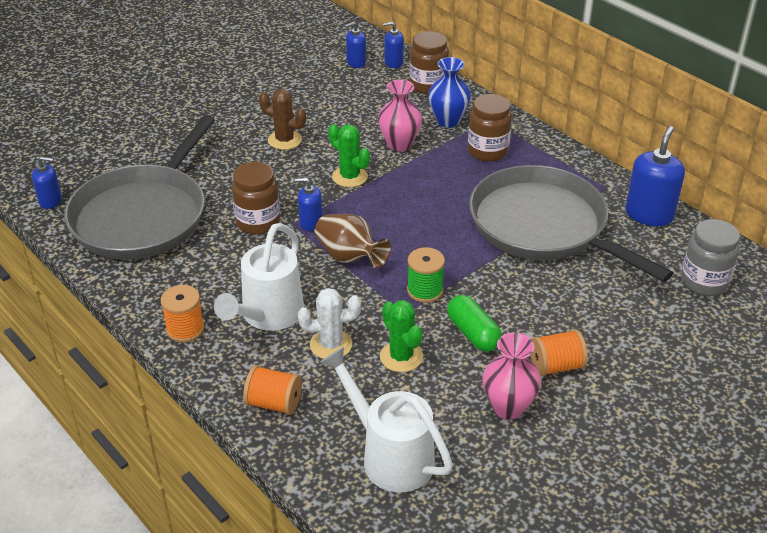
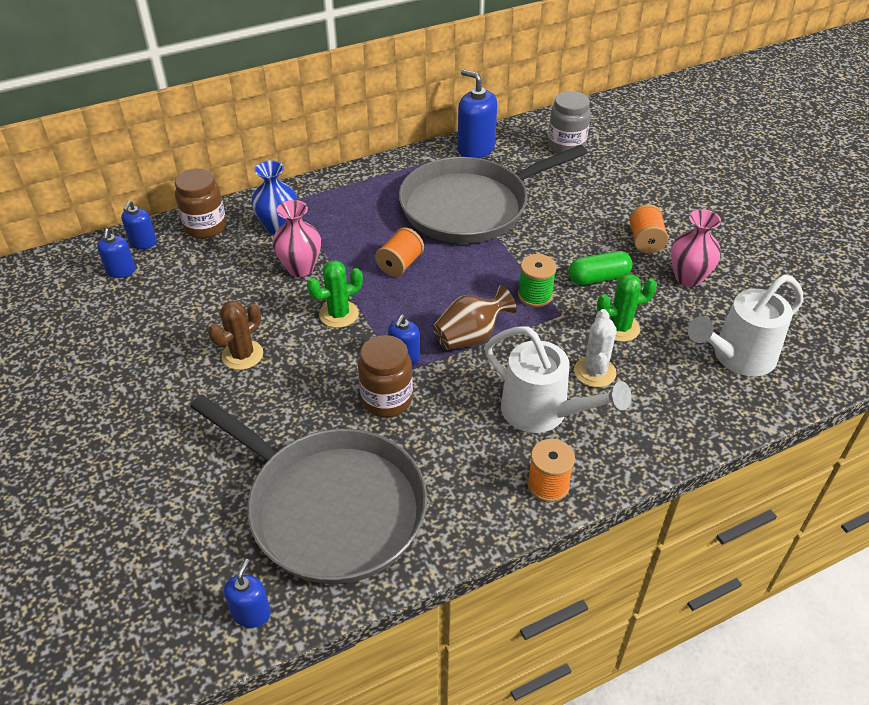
camera: 75 degrees left, 5 degrees up
(274, 403) = (667, 425): orange spool -> orange spool (400, 264)
(487, 151) = (343, 213): brown jar -> none

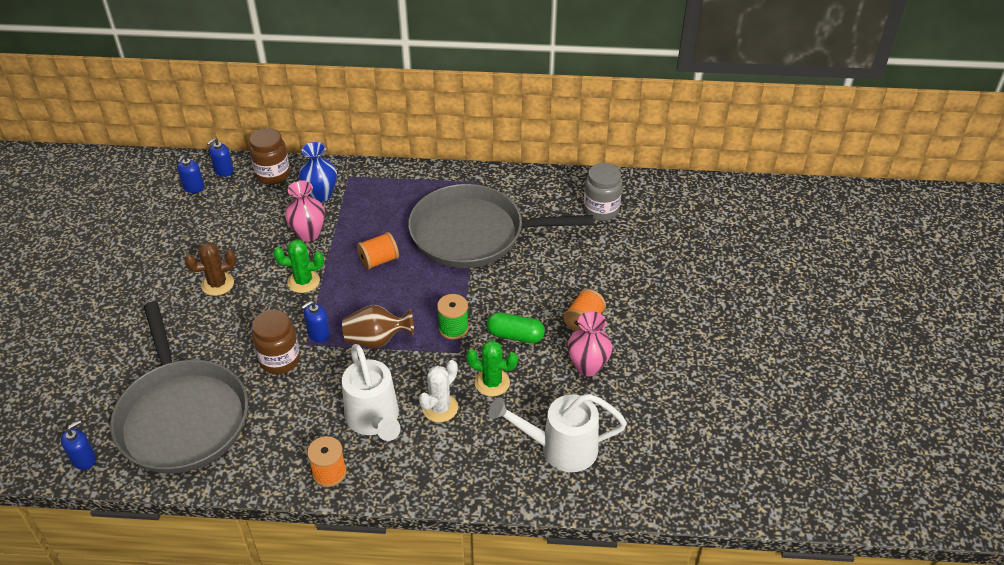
camera: 30 degrees right, 0 degrees up
(475, 149) = (524, 184): blue soap dispenser -> none

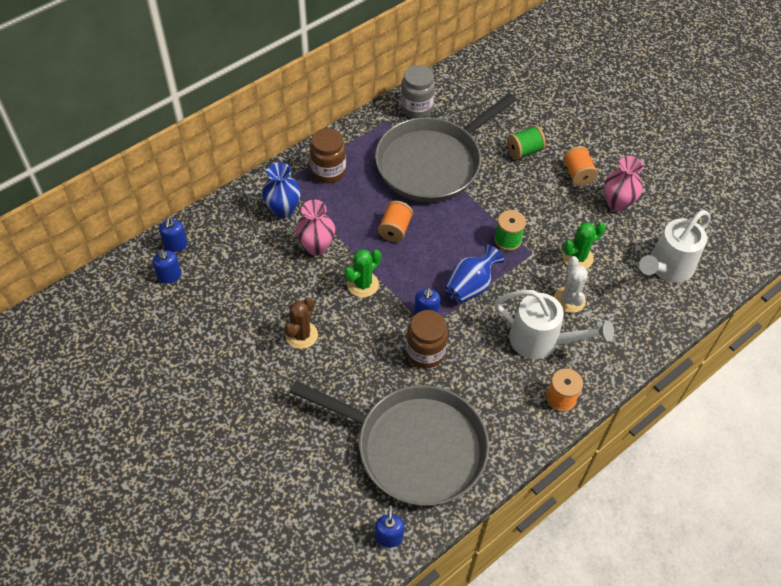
camera: 45 degrees left, 10 degrees up
(273, 175) = (222, 220): brown jar -> brown jar (328, 171)
(377, 340) = (470, 286): brown vase -> blue vase
(515, 335) = (551, 215): green capsule -> none
(562, 273) = (524, 151): none -> green spool
(601, 210) = (492, 88): grey jar -> grey jar (416, 108)

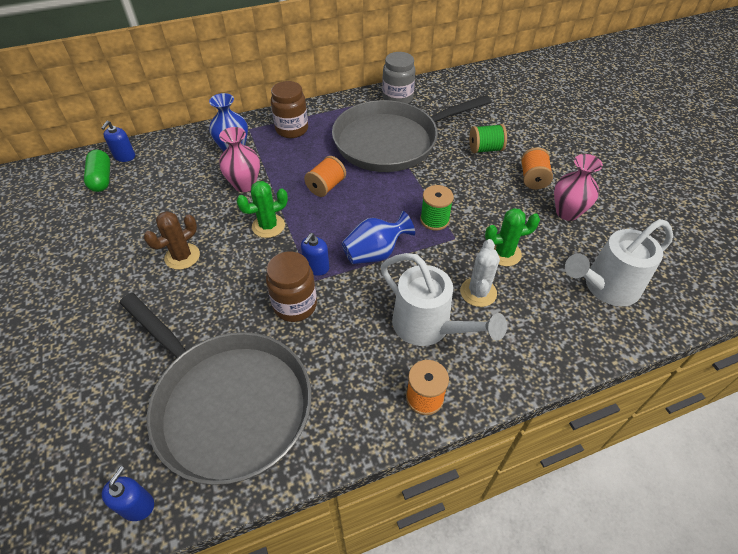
camera: 20 degrees right, 5 degrees down
(169, 276) = (102, 179): blue soap dispenser -> green capsule

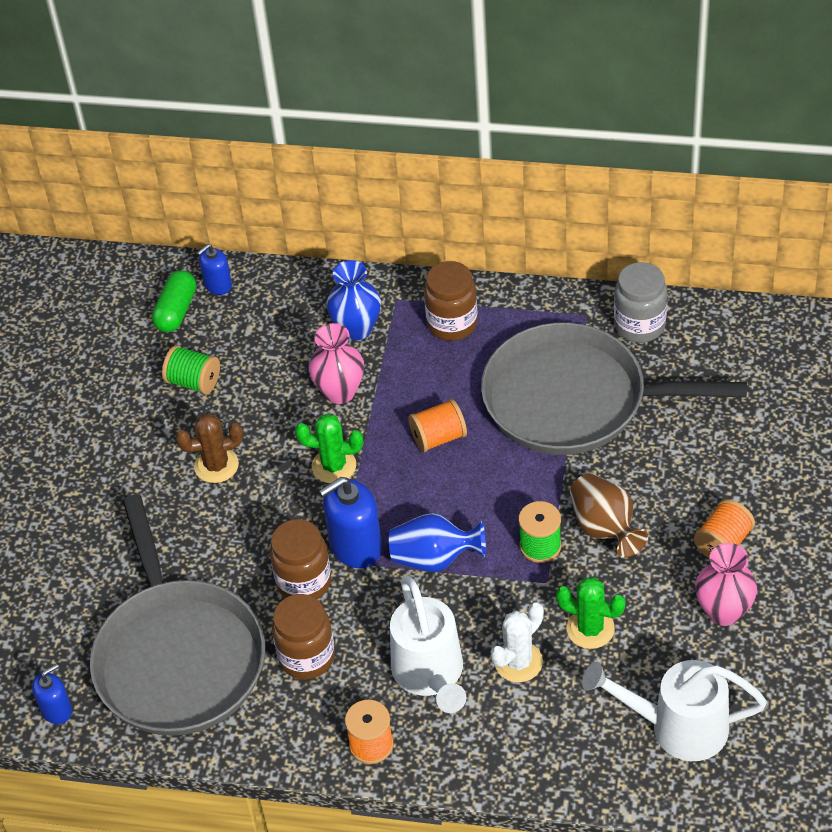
camera: 35 degrees right, 0 degrees up
(316, 267) = (355, 546): blue soap dispenser -> blue soap dispenser, size x1.73
(331, 356) = (307, 657): none -> brown jar
(463, 196) = (605, 528): none -> brown vase
(485, 149) = (697, 467): green spool -> green spool (193, 382)

